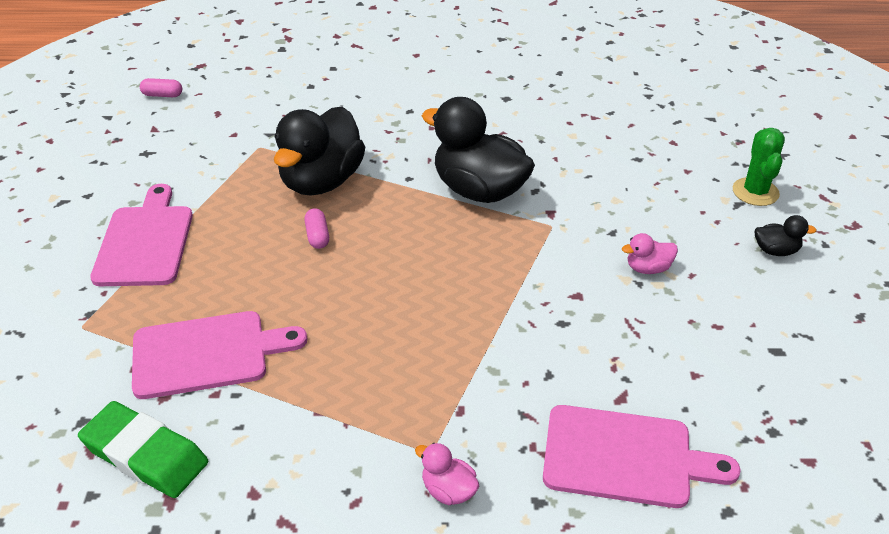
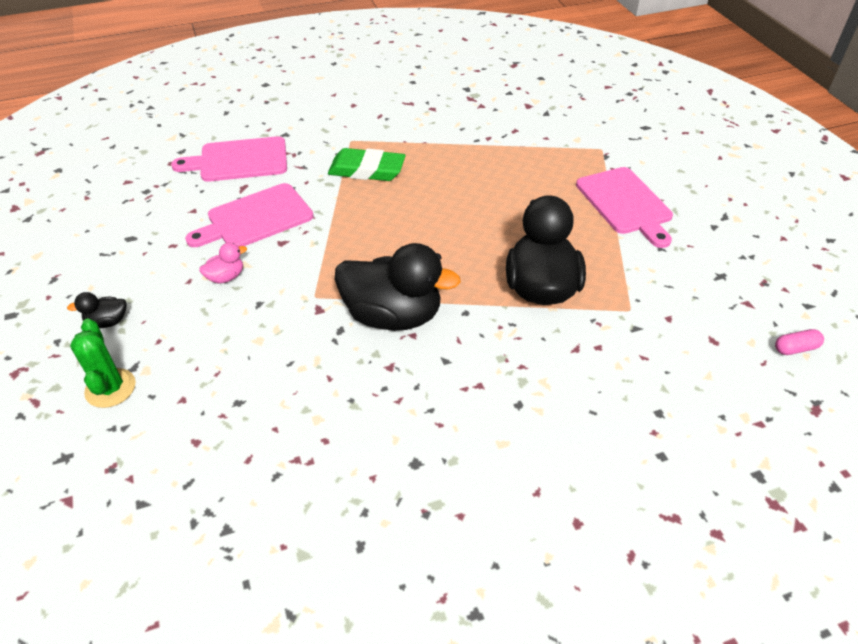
camera: 160 degrees right, 5 degrees up
(145, 454) = (499, 109): green eraser -> green eraser (367, 170)
(207, 353) = (511, 153): pink cutting board -> pink cutting board (256, 218)
(317, 236) = (504, 239): pink capsule -> none
(448, 490) = (334, 128): pink duck -> none

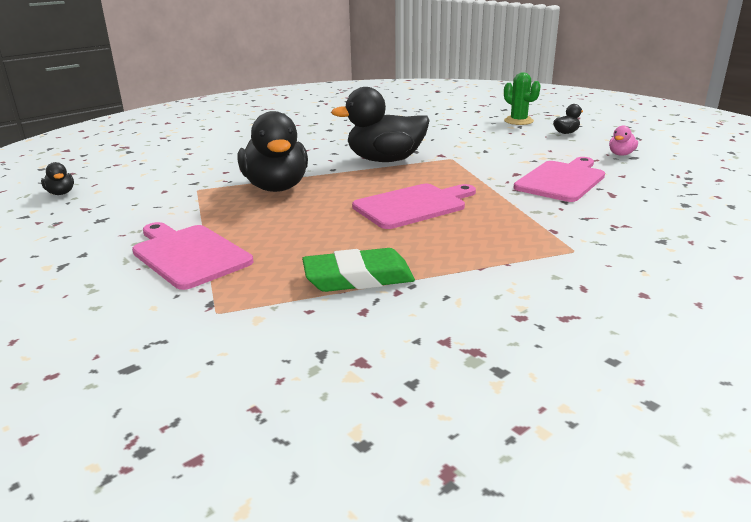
camera: 160 degrees right, 20 degrees down
(226, 277) = (527, 155): pink duck -> pink duck (621, 154)
(239, 160) = (658, 210): pink cutting board -> pink cutting board (412, 205)
(367, 170) = (513, 228): green eraser -> green eraser (358, 277)
(795, 348) = (61, 193): pink capsule -> black duck

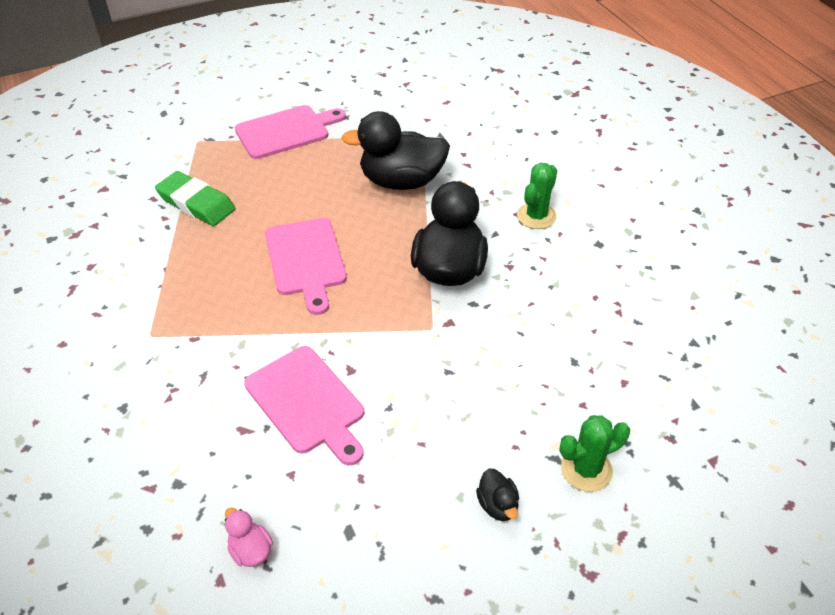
camera: 105 degrees right, 20 degrees up
(61, 193) = (447, 70): black duck -> none
(306, 144) = (536, 216): none -> green cactus
(358, 277) = (196, 203): green eraser -> green eraser turned 60 degrees counterclockwise
(621, 154) = (367, 521): pink duck -> pink duck (251, 550)

